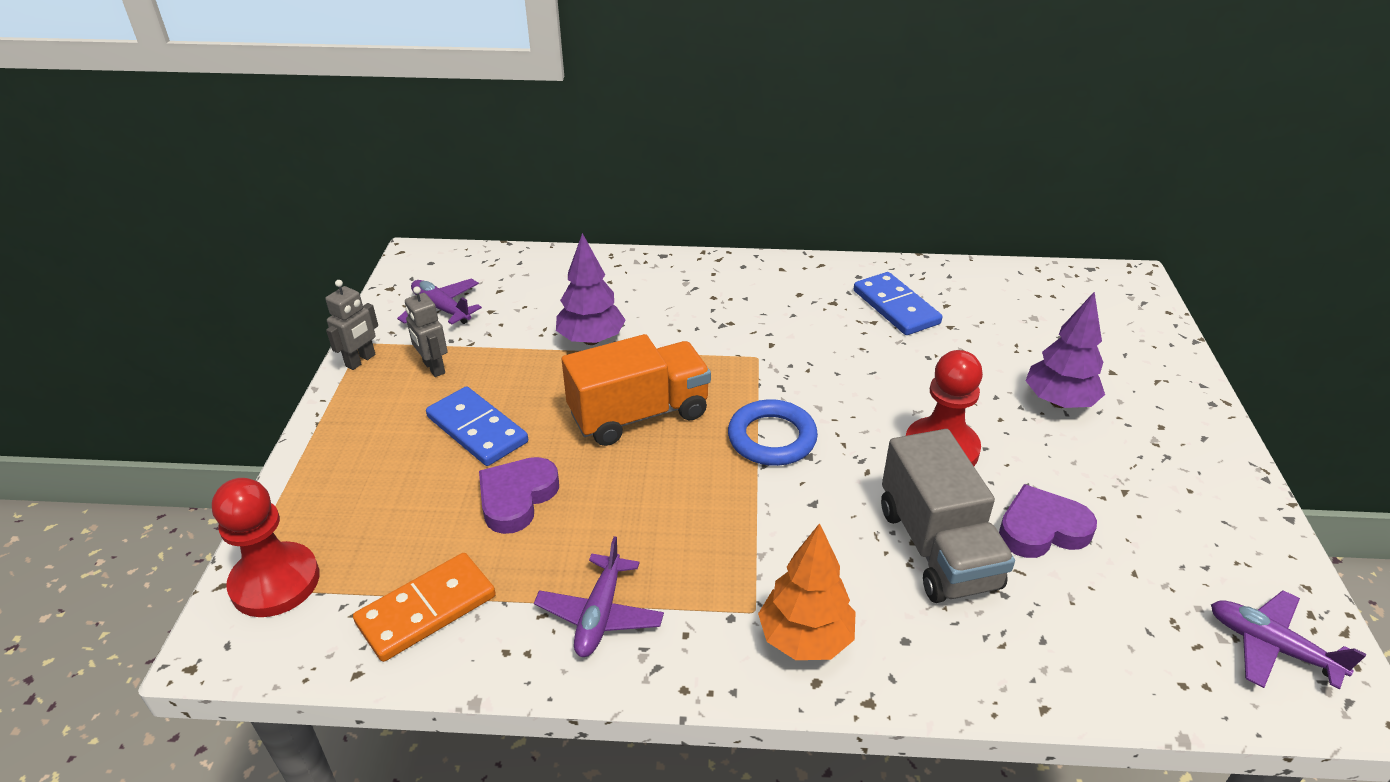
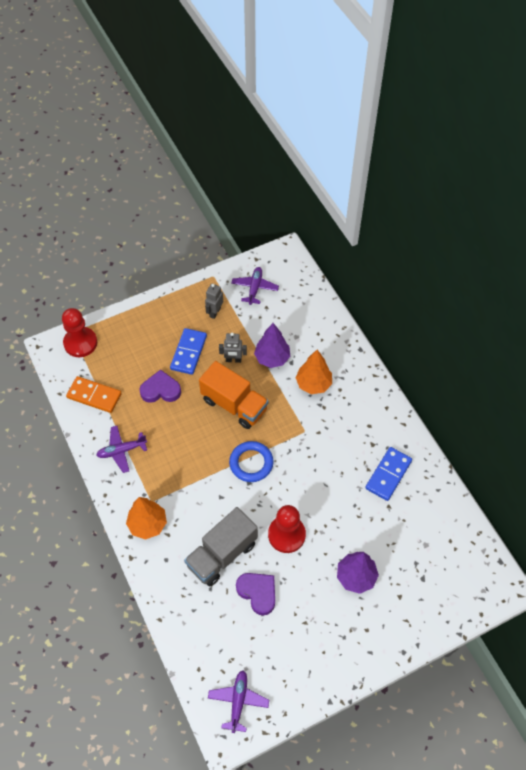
camera: 60 degrees right, 20 degrees up
(361, 361) = (202, 284): grey robot -> grey robot (233, 360)
(680, 317) = (313, 384): none -> orange tree

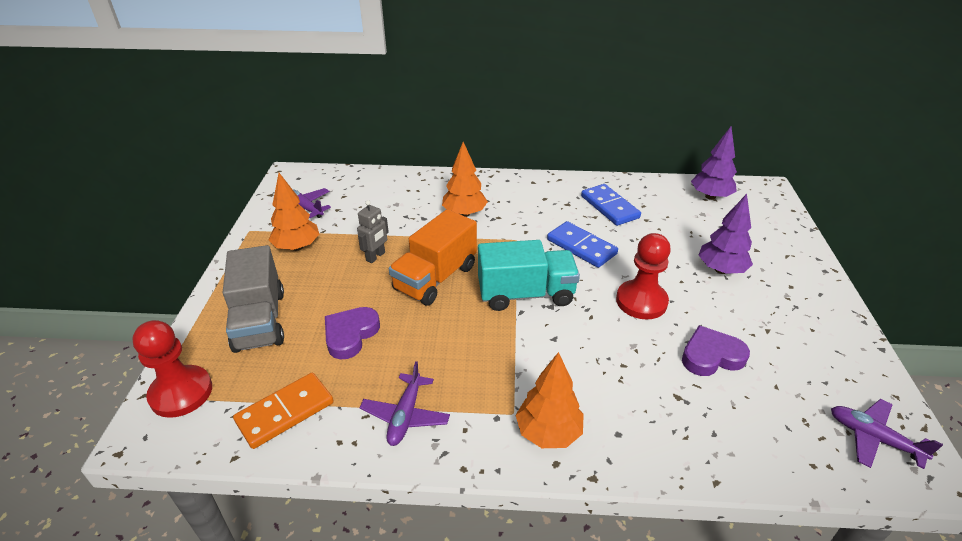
camera: 60 degrees left, 20 degrees down
(188, 352) = (325, 288): blue domino -> blue domino (581, 247)
(215, 312) = (297, 247): grey robot -> orange tree
(222, 554) = (640, 369): grey truck -> grey truck (260, 320)
(234, 405) = (435, 278): orange truck -> orange truck turned 150 degrees clockwise
(251, 463) = (526, 294): blue ring -> turquoise truck
(272, 358) = (404, 228): purple tree -> purple tree (710, 196)

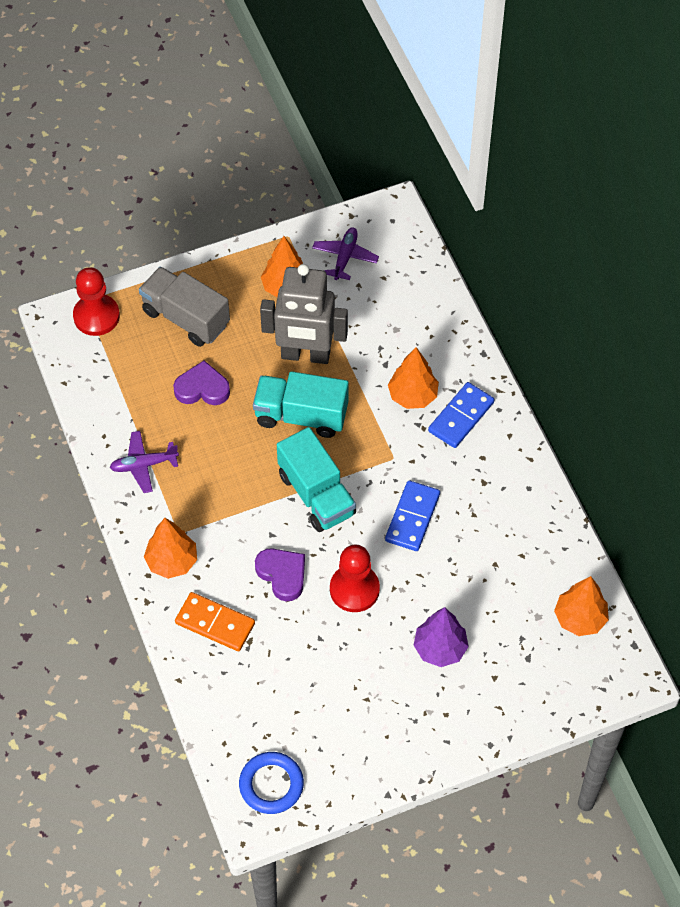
camera: 65 degrees right, 20 degrees up
(260, 320) = (185, 318): grey truck -> grey truck turned 75 degrees clockwise
(285, 412) = (111, 389): orange domino -> orange domino (215, 623)
(376, 256) = (305, 355): grey robot -> grey robot, size x2.24
(435, 278) = (301, 415): orange truck -> turquoise truck
(610, 207) = (500, 523): blue domino -> blue domino (461, 417)
(710, 196) = (580, 618): purple tree -> orange tree
(711, 356) = (309, 658): purple heart -> purple heart (282, 574)
(873, 438) = (271, 785): purple plane -> blue ring

